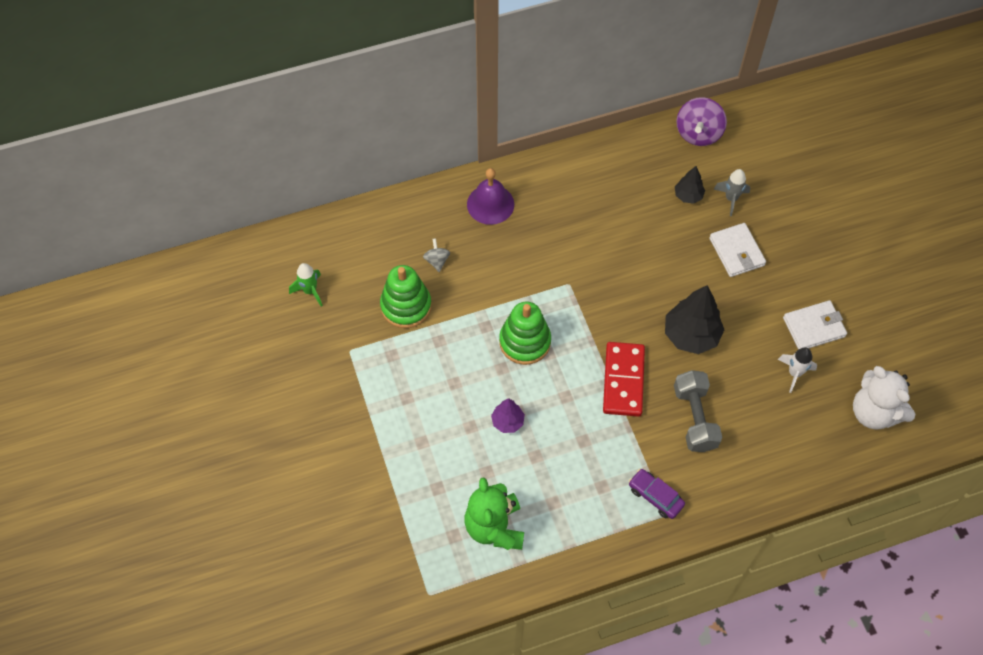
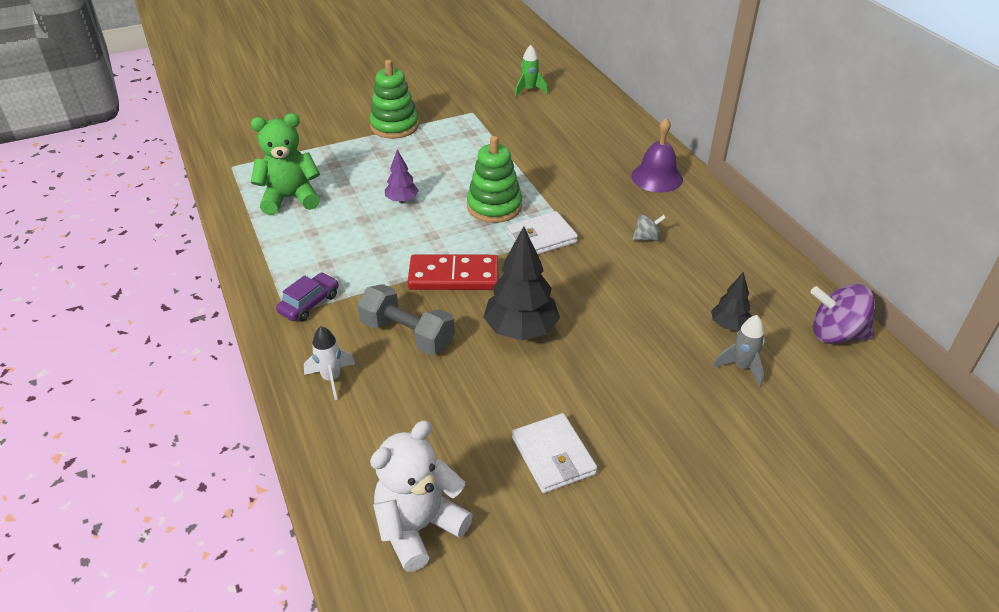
camera: 85 degrees right, 20 degrees down
(406, 306) = (523, 137): green stacking toy -> green stacking toy (394, 126)
(437, 261) = (578, 150): grey spinning top -> grey spinning top (647, 238)
(695, 418) = (407, 334): grey dumbbell -> grey dumbbell turned 45 degrees clockwise
(736, 252) = (656, 373): white wallet -> white wallet (541, 238)
(794, 373) = (476, 432): white rocket -> white rocket (331, 378)

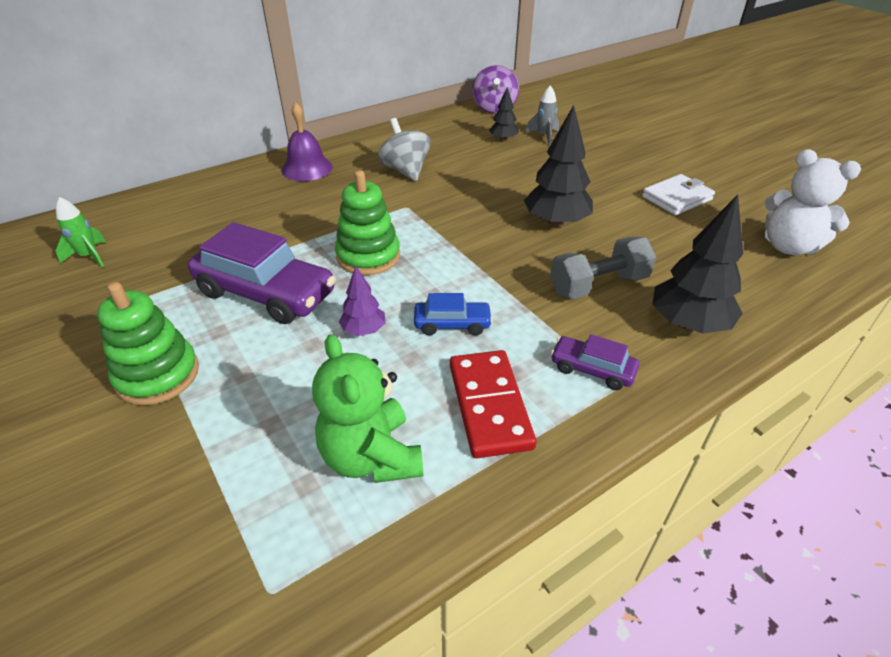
camera: 100 degrees left, 0 degrees up
(331, 378) = (688, 324): white rocket -> black tree
(391, 241) = (452, 324): none -> blue car
(407, 334) = (598, 285): grey dumbbell -> grey dumbbell turned 45 degrees clockwise
(454, 276) = (498, 268): red domino -> red domino (489, 405)
(461, 160) = (266, 293): none -> purple car
(541, 238) = (418, 222): white wallet -> none
(647, 238) = (405, 171): grey spinning top -> grey spinning top, size x1.91

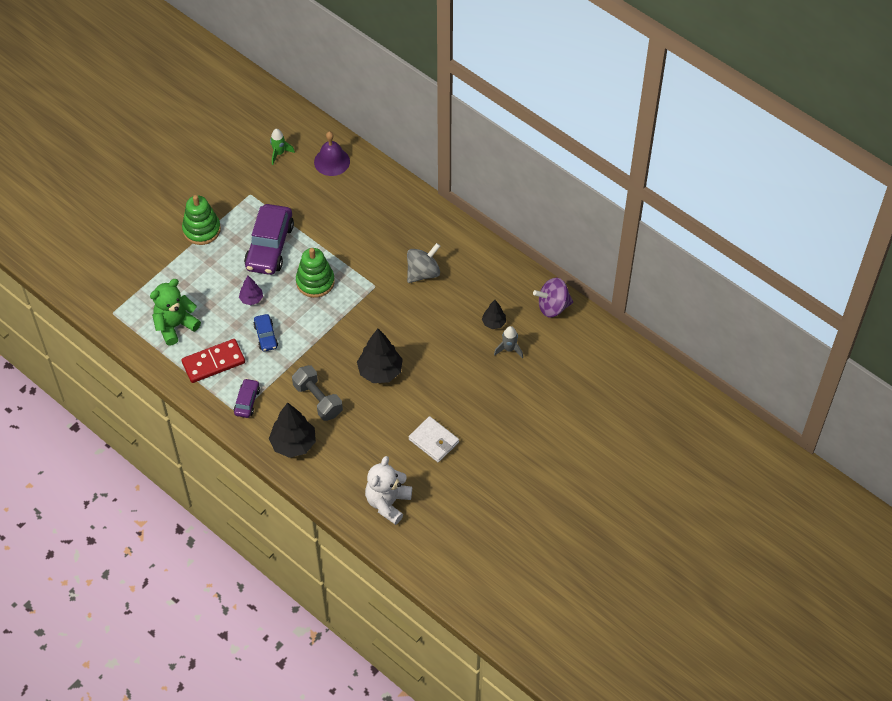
camera: 75 degrees right, 15 degrees up
(307, 168) = (408, 215): purple bell -> purple bell (332, 161)

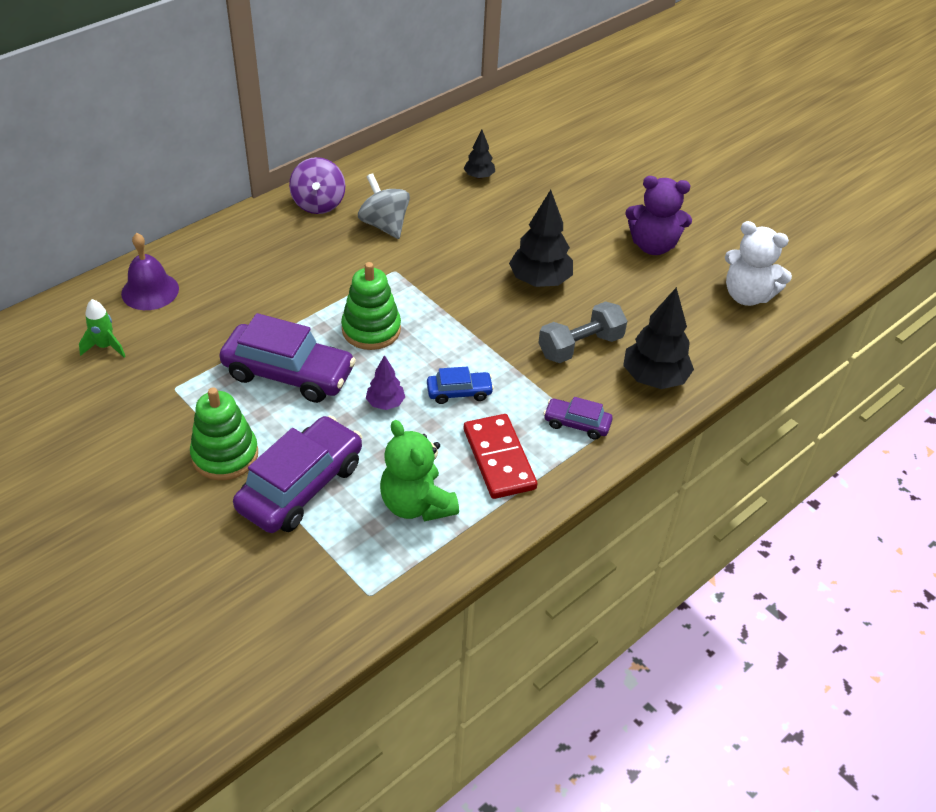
camera: 85 degrees left, 10 degrees down
(183, 269) = (301, 486): none -> purple car
(434, 441) = (653, 245): white wallet -> purple teddy bear
(509, 349) = (521, 170): grey rocket -> none
(553, 306) = (464, 130): purple spinning top -> purple spinning top (318, 204)

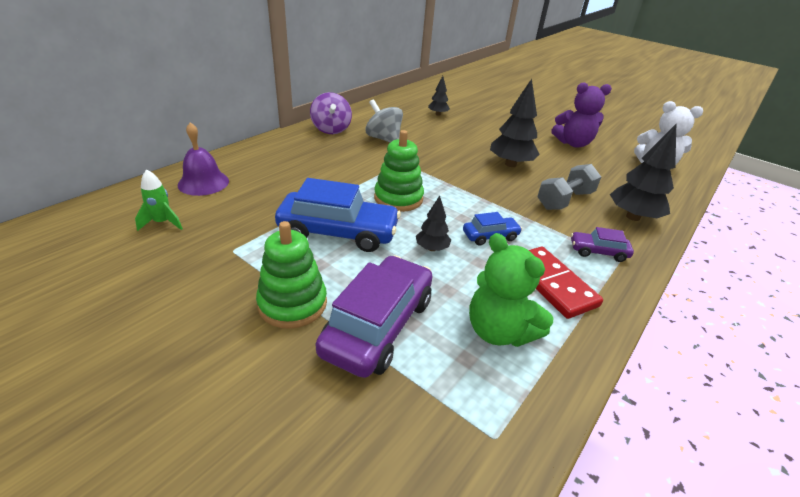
camera: 10 degrees left, 10 degrees down
(288, 373) = (338, 232): purple car -> blue car
(385, 403) = (432, 248): purple tree -> black tree

